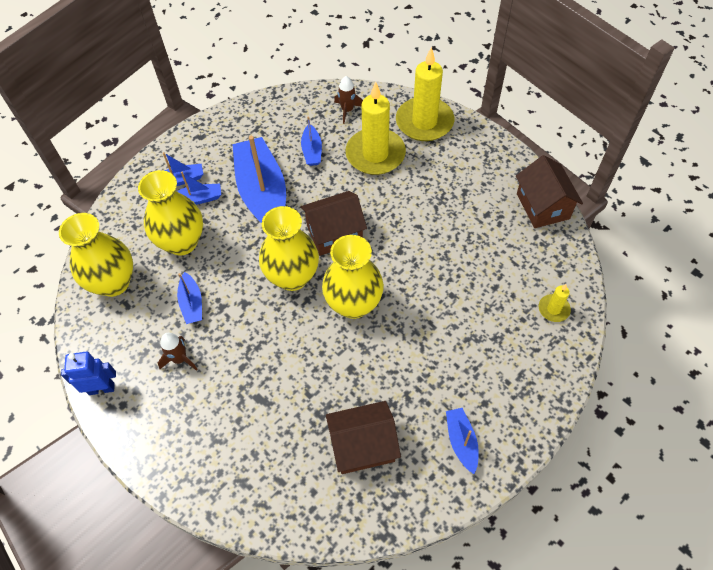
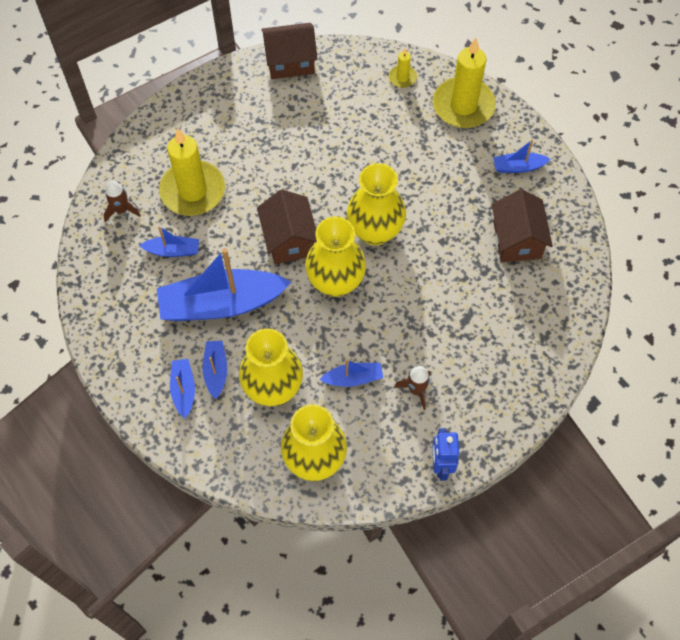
camera: 85 degrees left, 5 degrees up
(424, 122) = (159, 140): yellow candle -> yellow candle (463, 105)

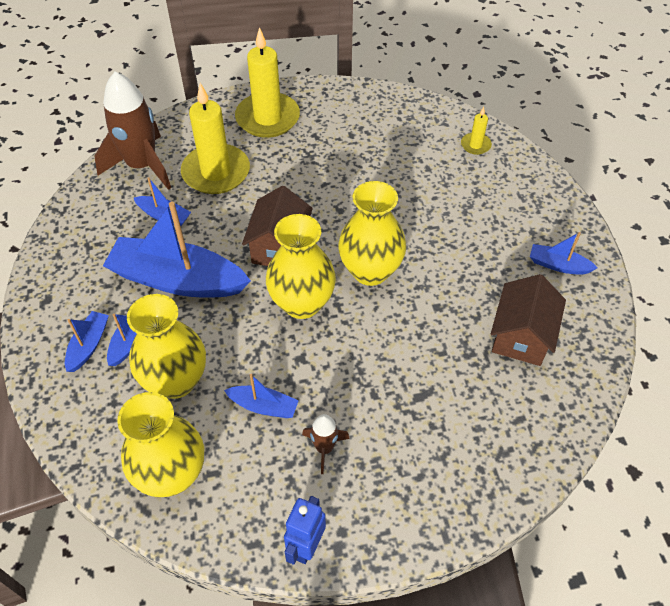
camera: 25 degrees right, 10 degrees down
(121, 210) = (142, 165): brown rocket -> brown rocket, size x2.12
(290, 62) = (373, 98): brown house -> none
(463, 105) = (526, 189): yellow candle -> yellow candle (267, 118)

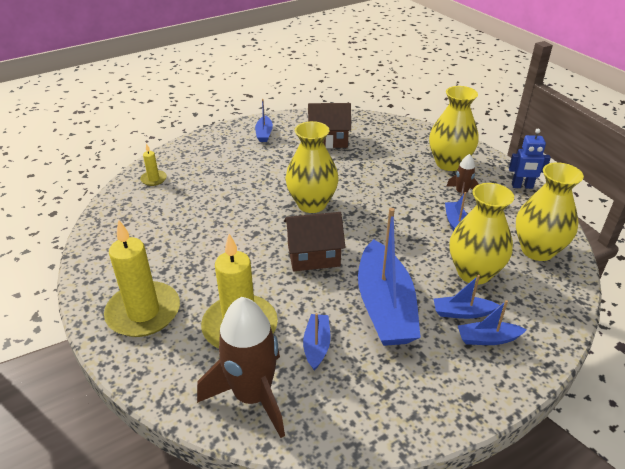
camera: 110 degrees left, 15 degrees down
(302, 303) = (362, 229): yellow vase -> yellow vase (449, 163)

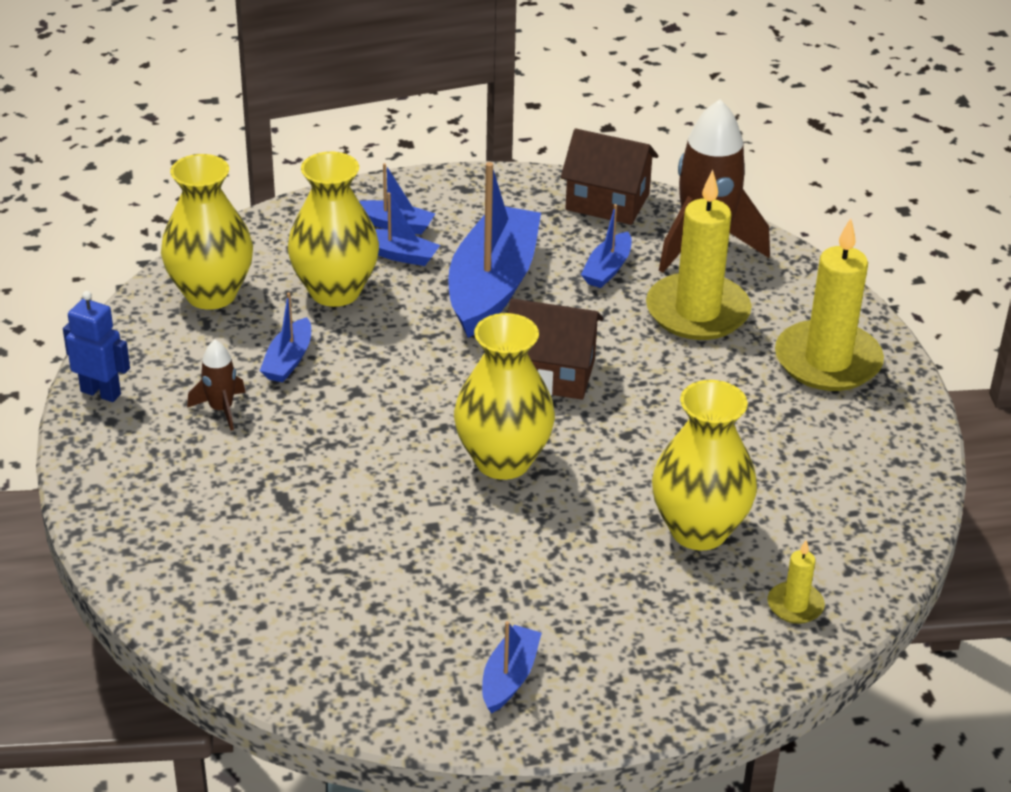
camera: 160 degrees left, 0 degrees up
(328, 139) = (370, 612): brown house -> brown house (607, 202)
(449, 163) = (176, 475): yellow vase -> yellow vase (699, 530)

